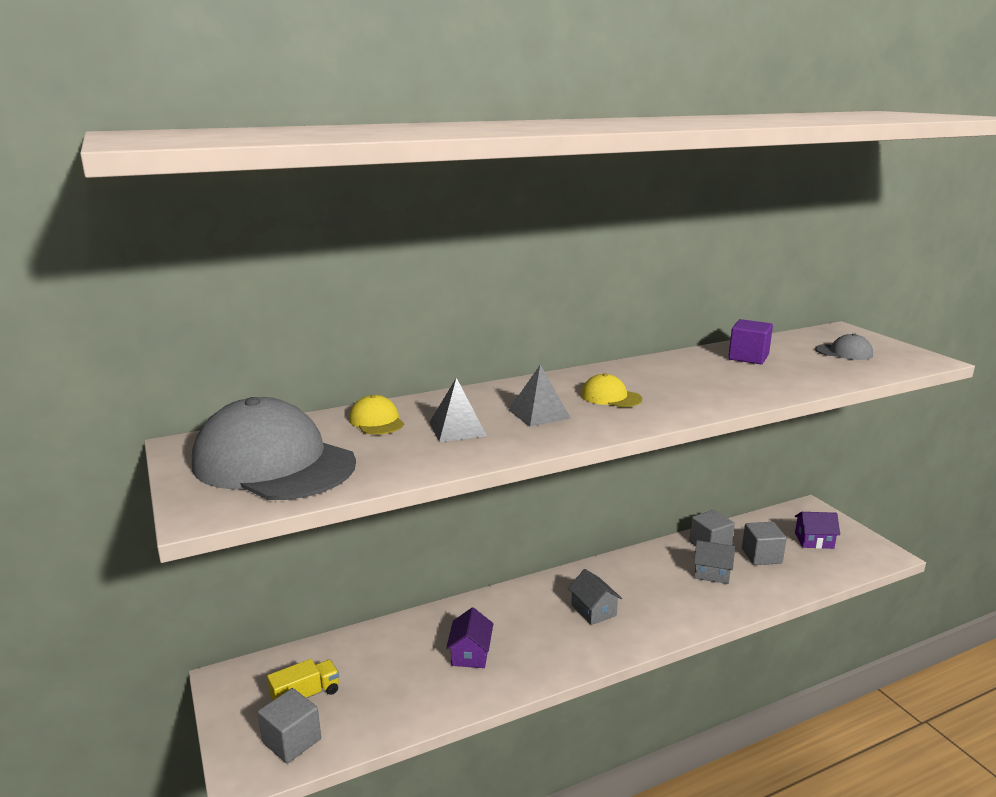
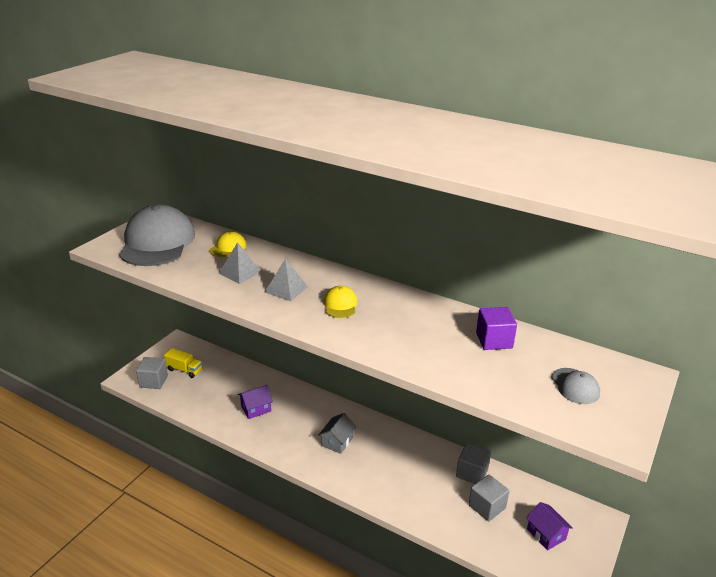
camera: 55 degrees right, 10 degrees up
(711, 573) = (434, 485): grey house -> none

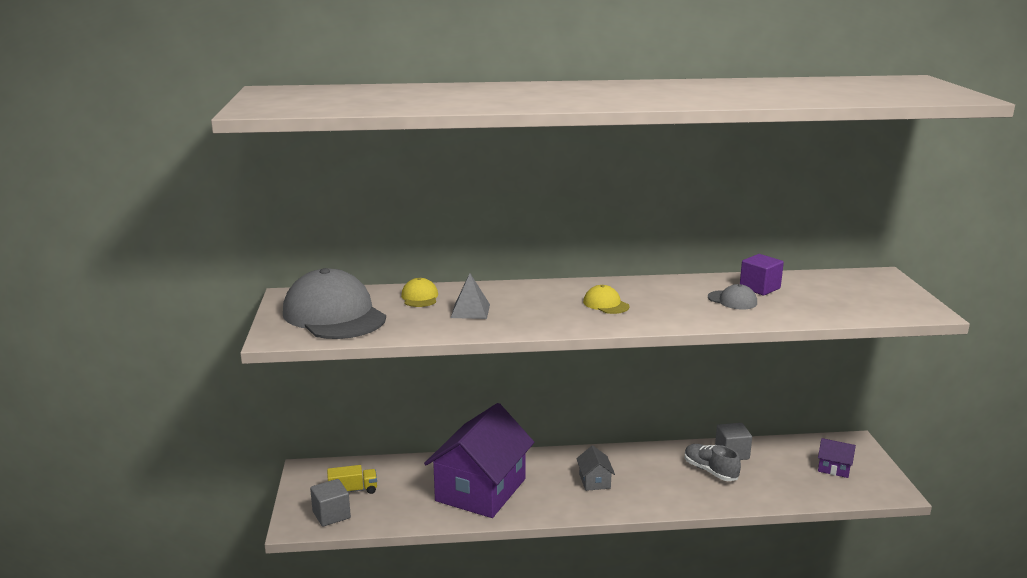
camera: 35 degrees left, 10 degrees down
(256, 409) = (480, 490): purple house -> purple house, size x2.45
(286, 289) = (538, 309): grey pyramid -> none
(434, 479) = (710, 471): none -> grey shoe
(487, 506) = (772, 470): grey cube -> none
(575, 386) = (855, 295): grey cap -> grey cap (732, 300)

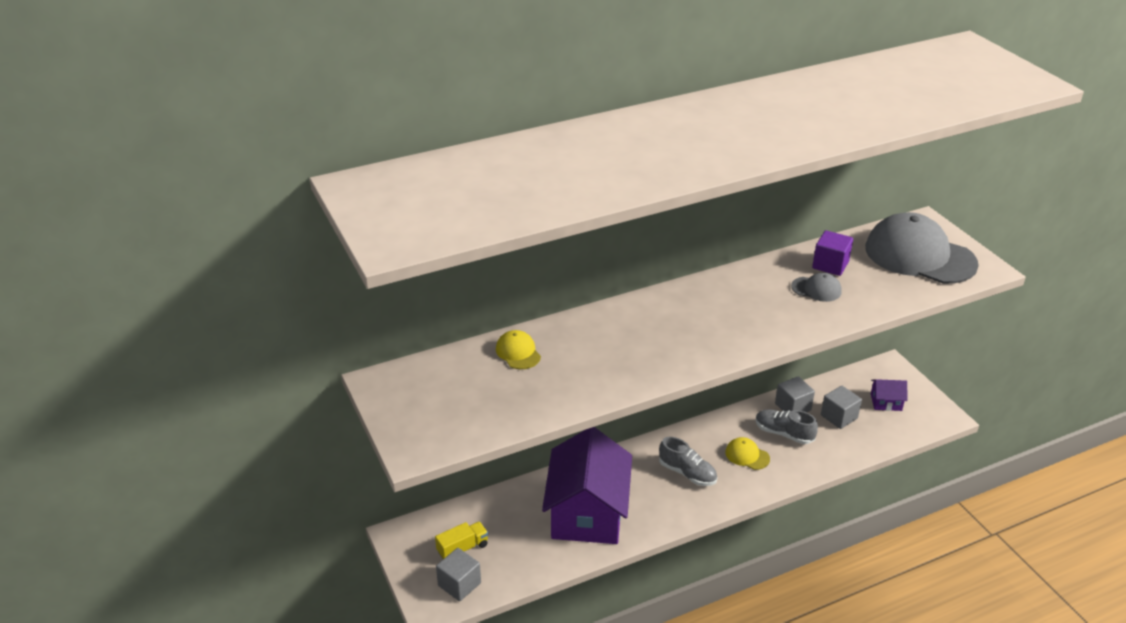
camera: 20 degrees left, 15 degrees up
(334, 315) = (449, 401): grey cap -> grey cap (919, 256)
(470, 311) = (583, 362): grey pyramid -> none
(594, 481) = (687, 473): grey house -> grey shoe
(606, 304) = (706, 321): yellow cap -> yellow cap (747, 455)
(776, 469) = (839, 417): none -> grey cube

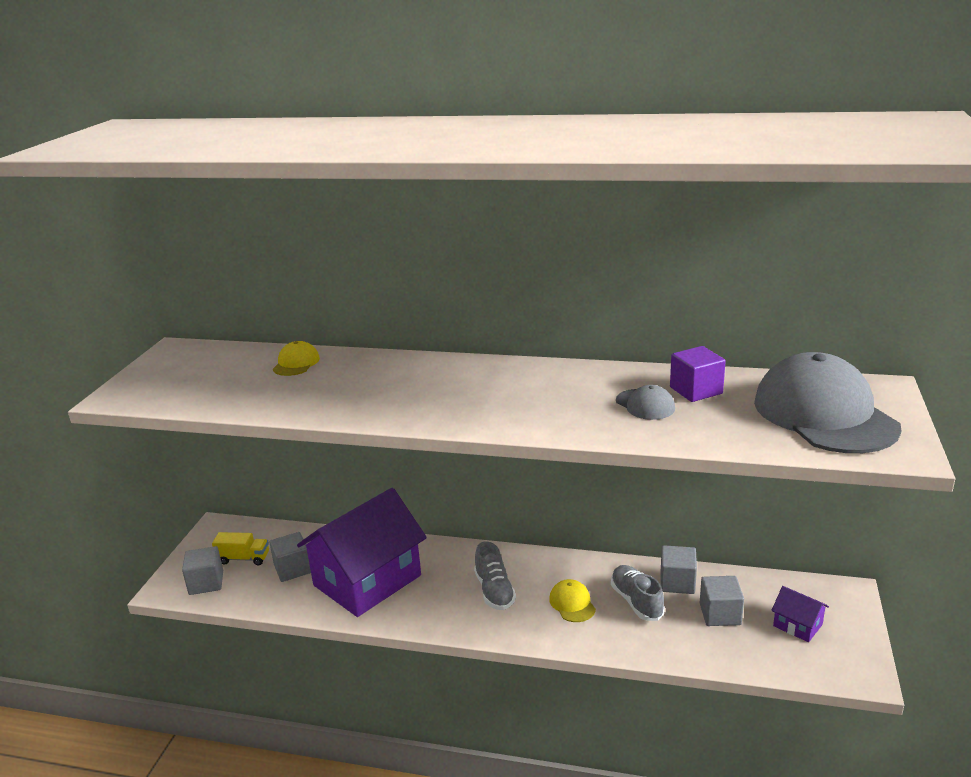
camera: 40 degrees right, 10 degrees down
(517, 535) = (293, 569): none -> grey cube

